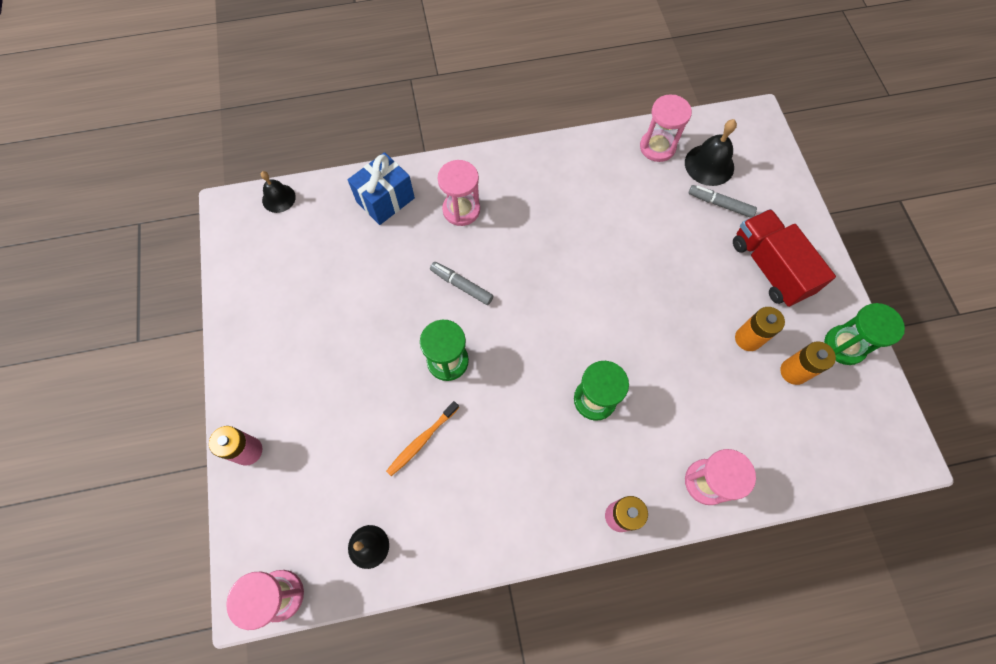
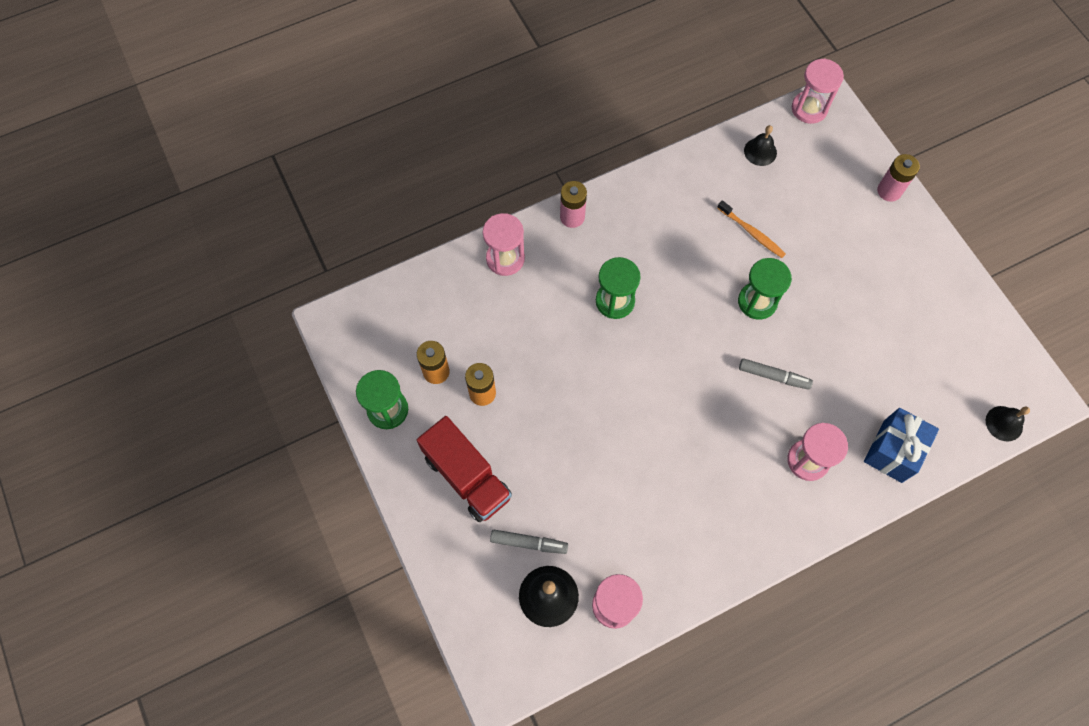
camera: 165 degrees right, 0 degrees up
(422, 440) = (752, 232): orange toothbrush -> orange toothbrush turned 105 degrees clockwise

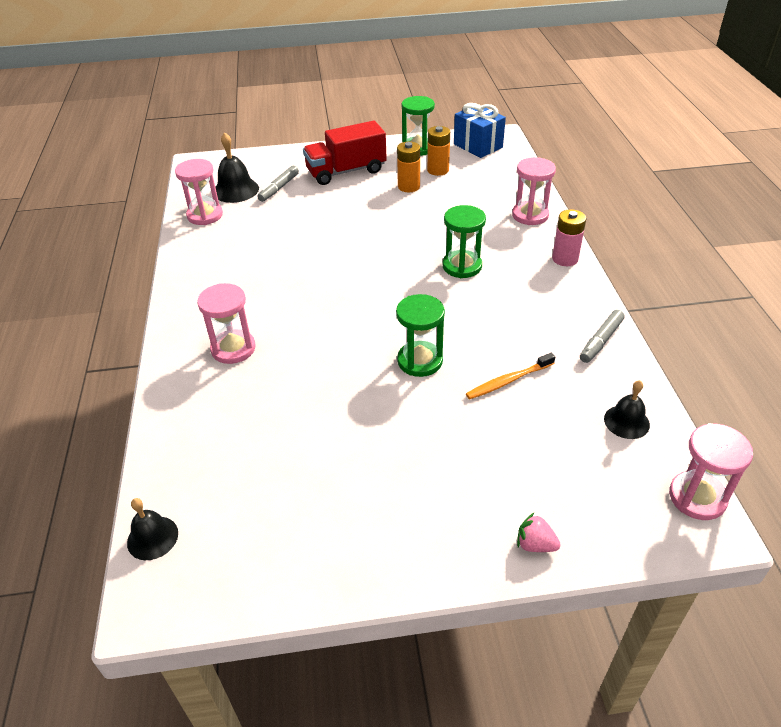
camera: 110 degrees right, 25 degrees down
(773, 376) = (331, 349): grey marker -> grey marker (600, 341)
(889, 191) = (535, 544): pink battery -> pink strawberry
(892, 451) = (197, 416): blue gift -> blue gift (478, 146)

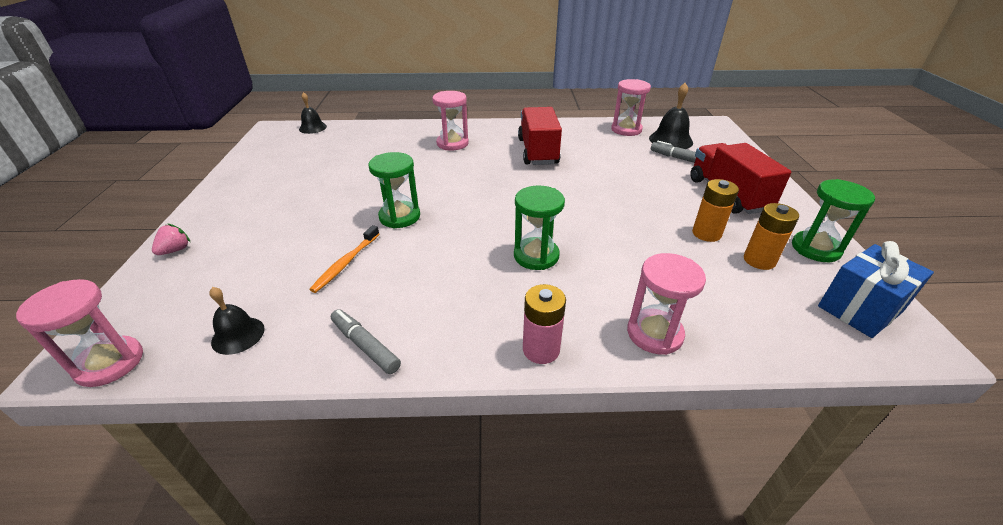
camera: 95 degrees right, 5 degrees down
(260, 275) = (538, 151): none -> red truck
(508, 381) = (346, 263): orange toothbrush -> orange toothbrush turned 135 degrees counterclockwise

